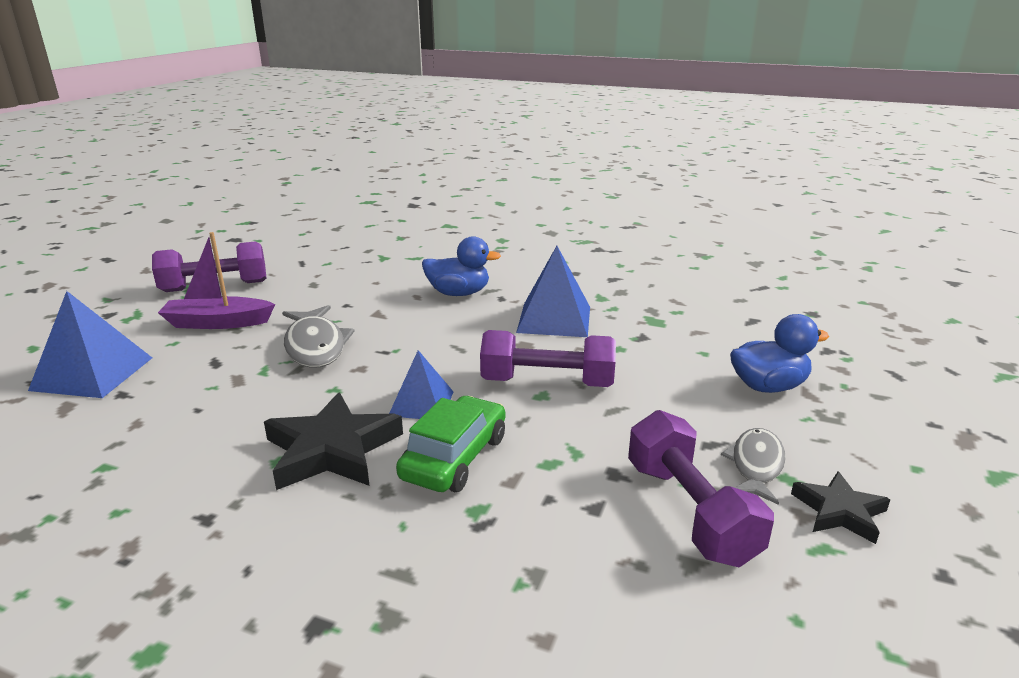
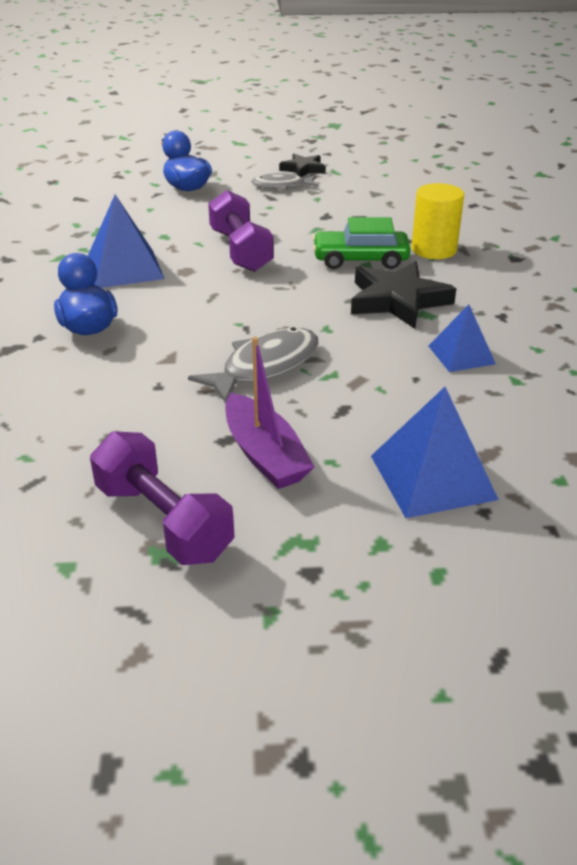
camera: 115 degrees left, 10 degrees up
(421, 403) = (311, 287): blue pyramid -> blue pyramid (461, 354)
(426, 538) = (434, 249): none -> yellow cylinder
(690, 511) = (339, 196): purple dumbbell -> none

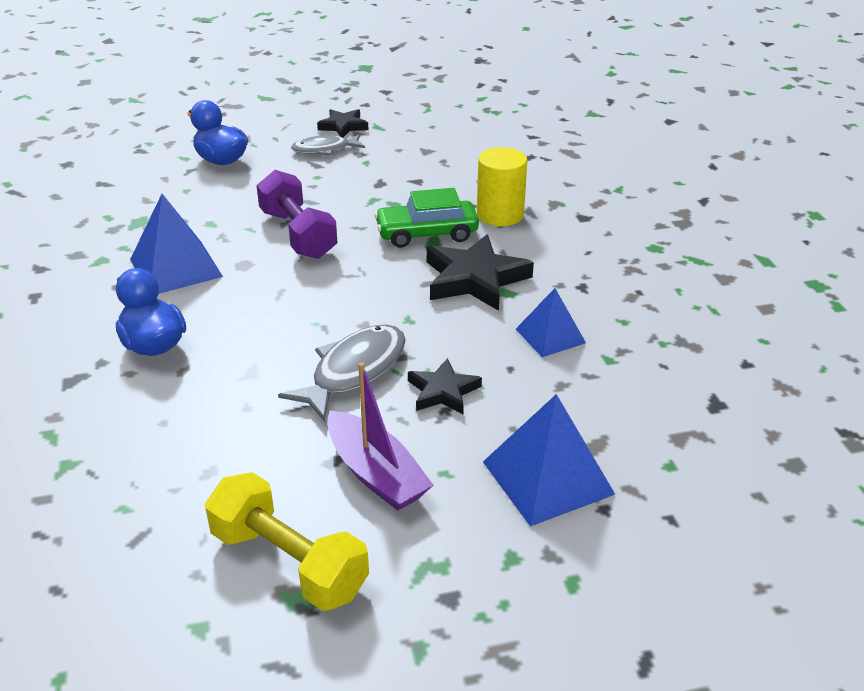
camera: 10 degrees left, 0 degrees up
(163, 521) = (288, 562): purple dumbbell -> yellow dumbbell
(345, 391) = (443, 391): none -> black star

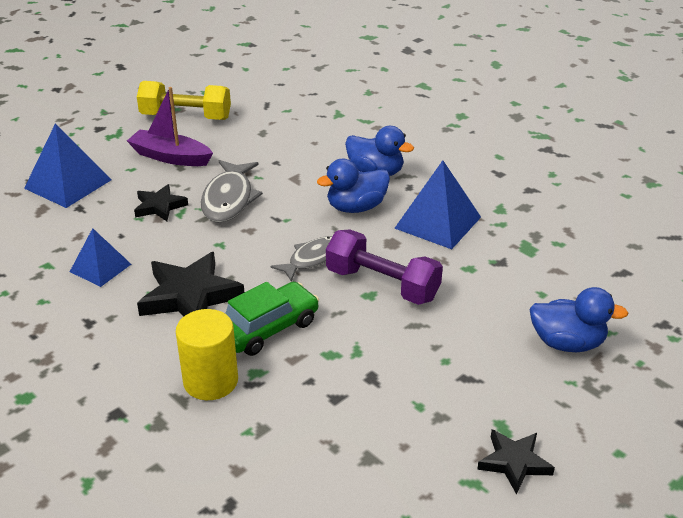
camera: 150 degrees right, 0 degrees up
(230, 310) = (356, 207): none -> blue duck
(325, 150) = (485, 406): grey fish -> grey fish (312, 259)

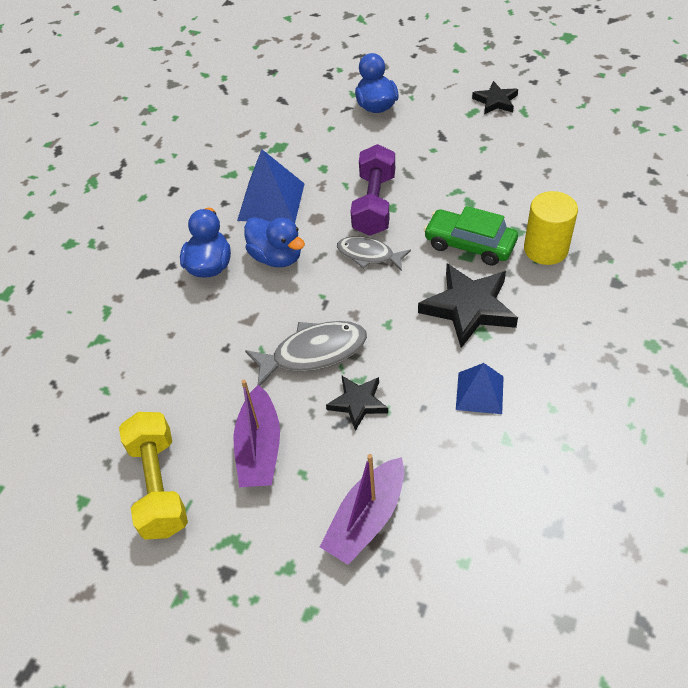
camera: 110 degrees left, 15 degrees up
(68, 184) = (366, 519): blue pyramid -> purple boat

